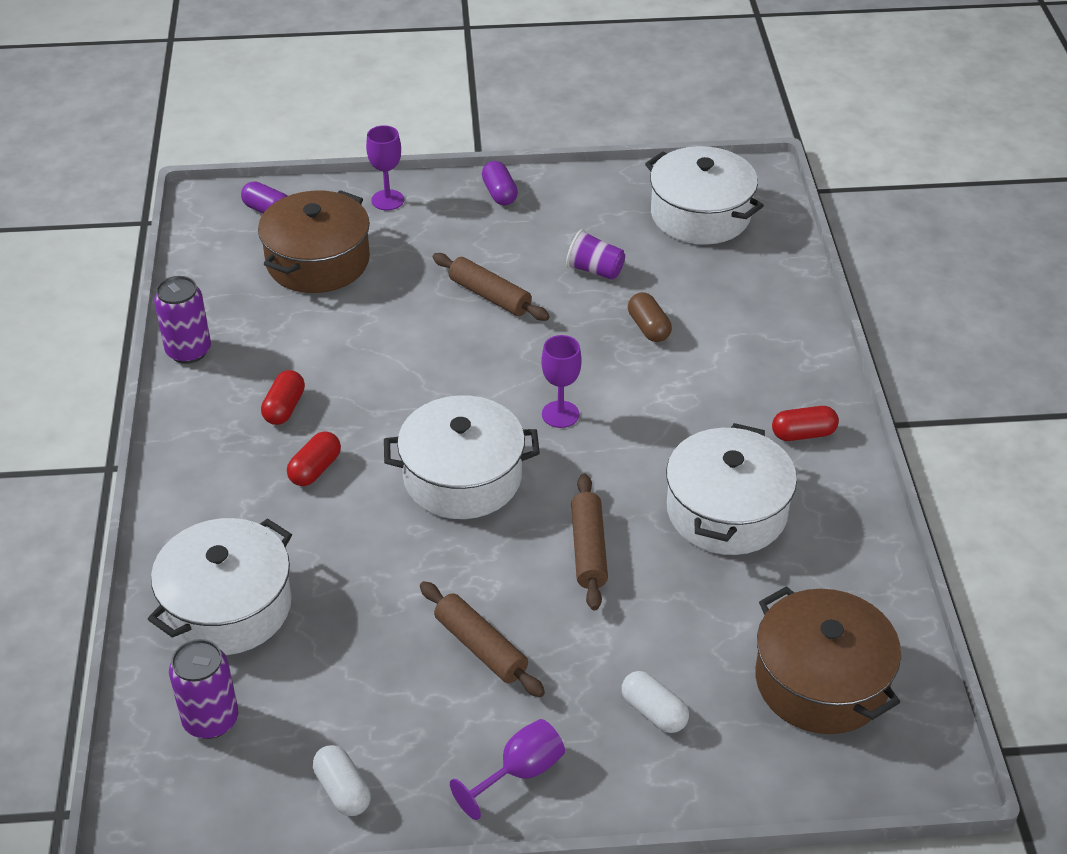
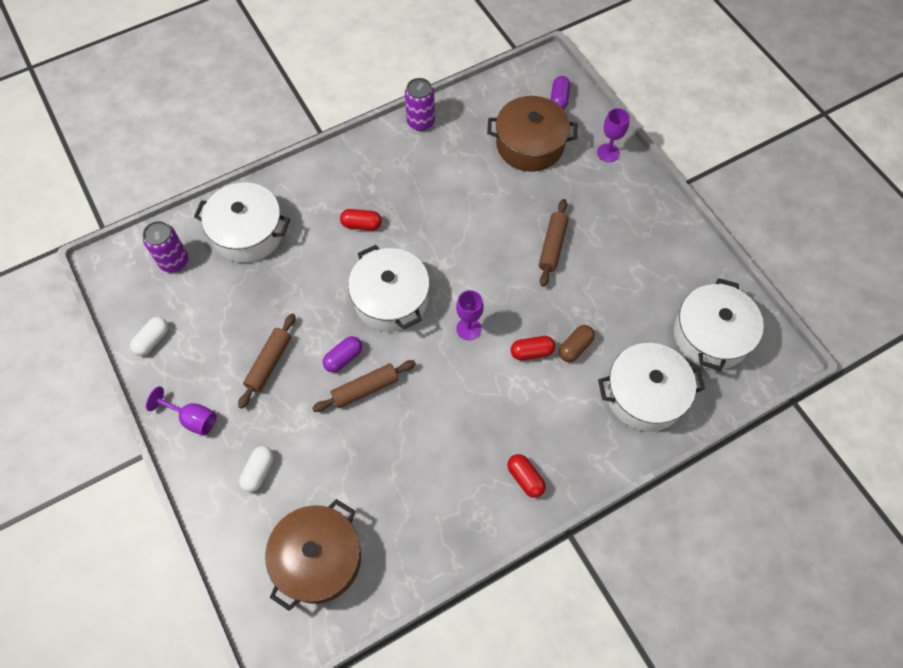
camera: 65 degrees right, 20 degrees up
(284, 408) = (400, 187): red capsule -> red capsule (532, 352)
(499, 193) = (654, 209): purple capsule -> purple capsule (343, 358)
(595, 270) = (612, 294): purple cup -> none
(726, 511) = (432, 455): white pot -> white pot (645, 395)

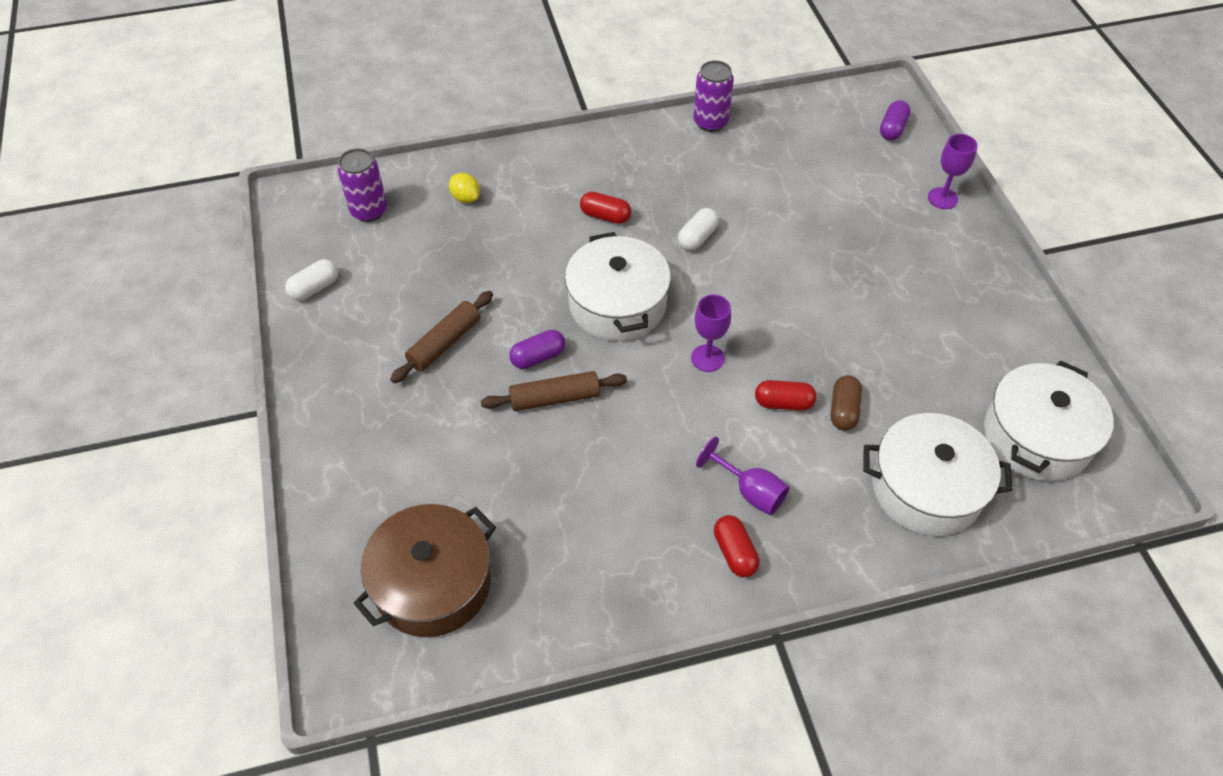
camera: 15 degrees right, 10 degrees down
(192, 419) = (331, 383): purple goblet -> purple goblet (750, 491)
(248, 232) = (465, 198): white pot -> yellow lemon
(258, 471) = (391, 462): white capsule -> white capsule (697, 237)
(530, 145) = (842, 171): brown pot -> none
(552, 246) = (842, 288): brown rolling pin -> none
(575, 347) = (843, 410): brown capsule -> brown capsule turned 45 degrees counterclockwise

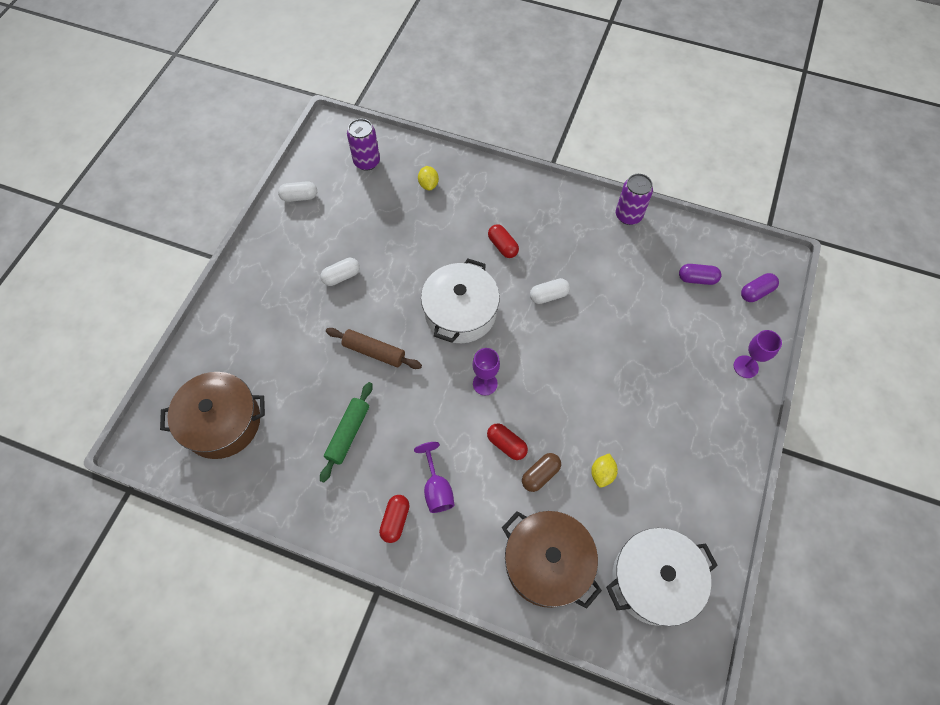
camera: 35 degrees right, 10 degrees up
(444, 343) = (341, 276): brown rolling pin -> white capsule
(538, 357) = (386, 319): purple capsule -> purple capsule (697, 279)
(600, 499) = (348, 433): none -> green rolling pin
(901, 371) = (602, 473): none -> yellow lemon
(926, 488) = (547, 563): white pot -> brown pot

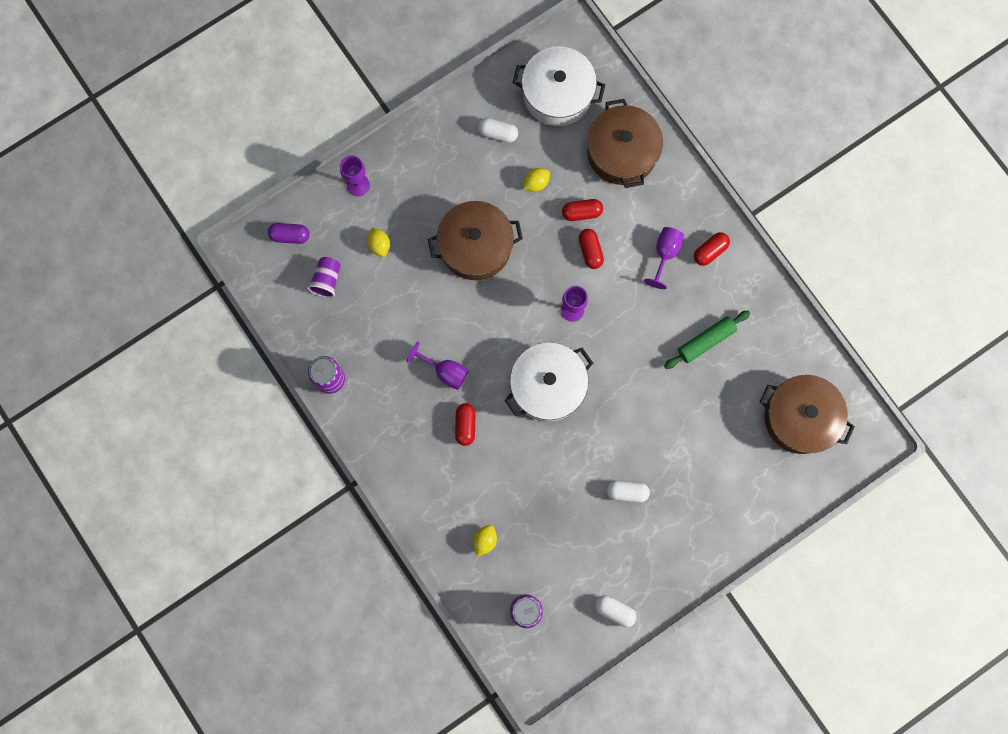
camera: 145 degrees left, 15 degrees up
(374, 352) = (643, 398): brown rolling pin -> none
(540, 475) = (581, 212): brown capsule -> red capsule
(549, 272) = (445, 371): none -> purple goblet
(549, 295) = (463, 350): white capsule -> white capsule (498, 133)
(607, 382) = (475, 246): none -> brown pot
(683, 331) = (379, 245): none -> yellow lemon
(697, 279) = (327, 280): purple capsule -> purple cup

